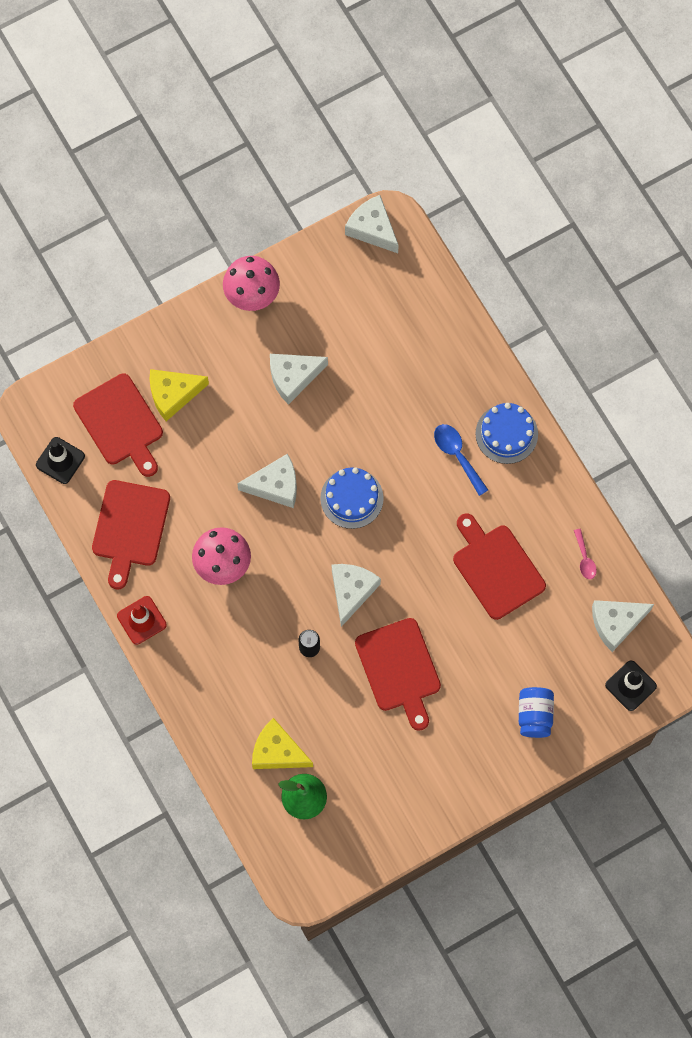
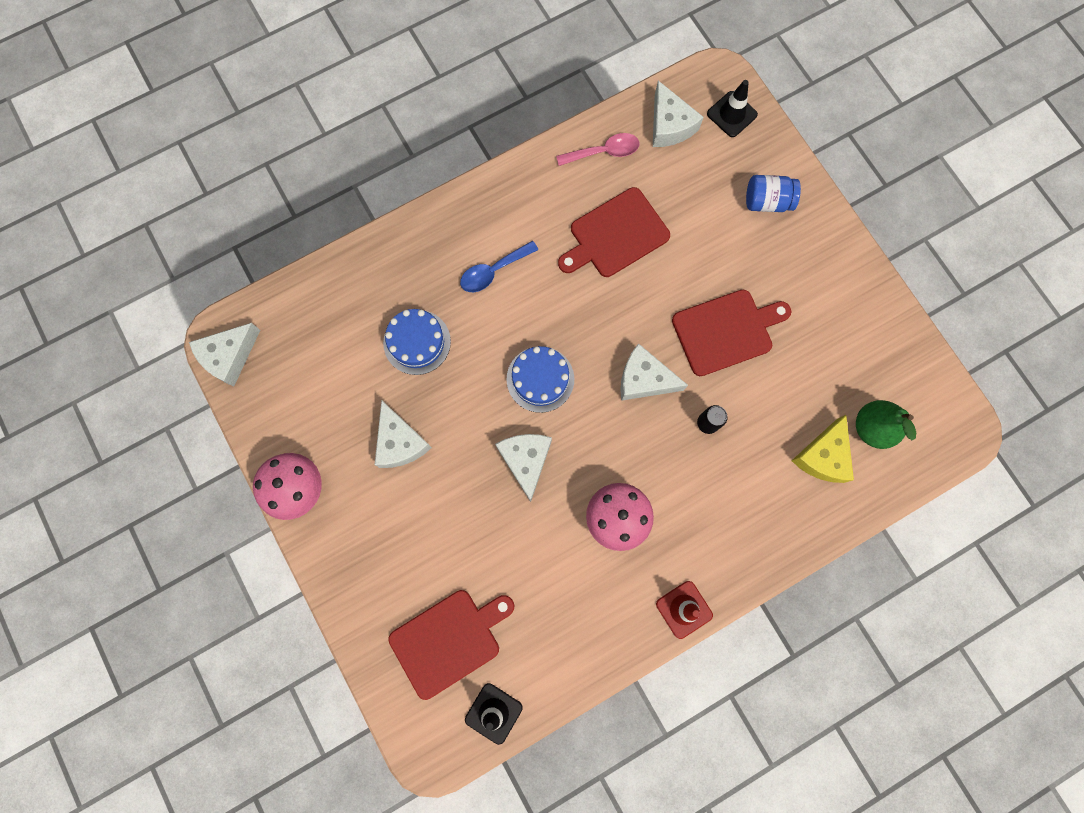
camera: 90 degrees left, 5 degrees up
(130, 528) = (575, 626): red cutting board -> none
(173, 394) = (416, 578): yellow cheese -> none
(506, 434) = (470, 223): blue cake -> blue cake (417, 342)
(584, 558) = (603, 152): pink spoon -> pink spoon, size x1.55

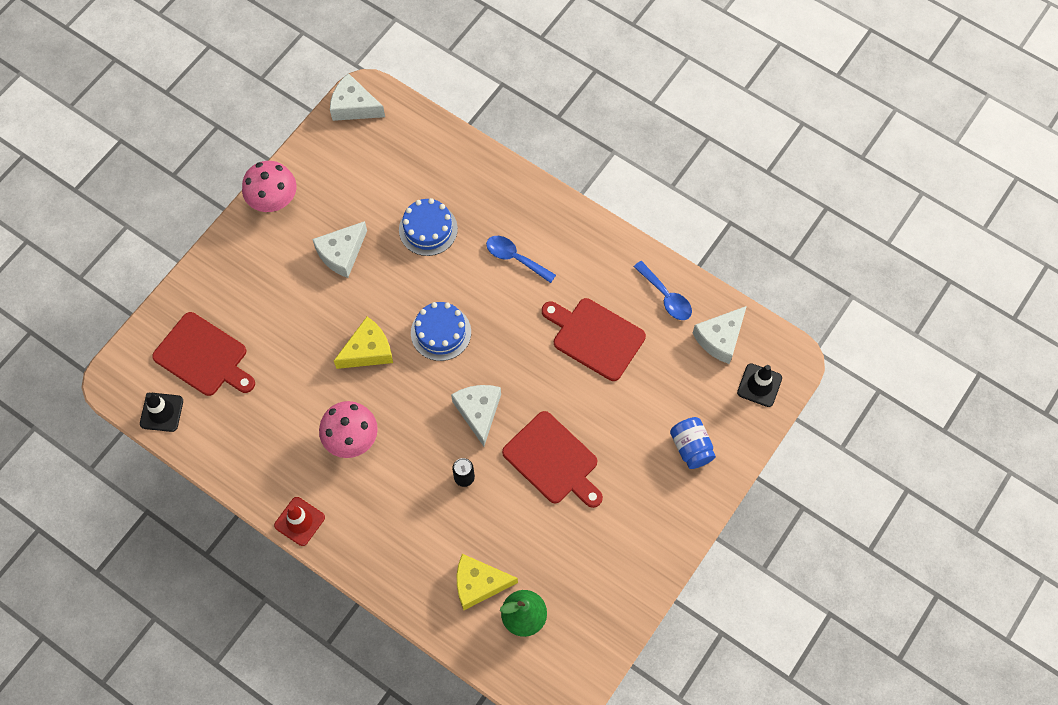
camera: 65 degrees right, 10 degrees down
(526, 461) = (368, 351): white cheese -> yellow cheese
(603, 152) = (666, 296): pink spoon -> blue spoon

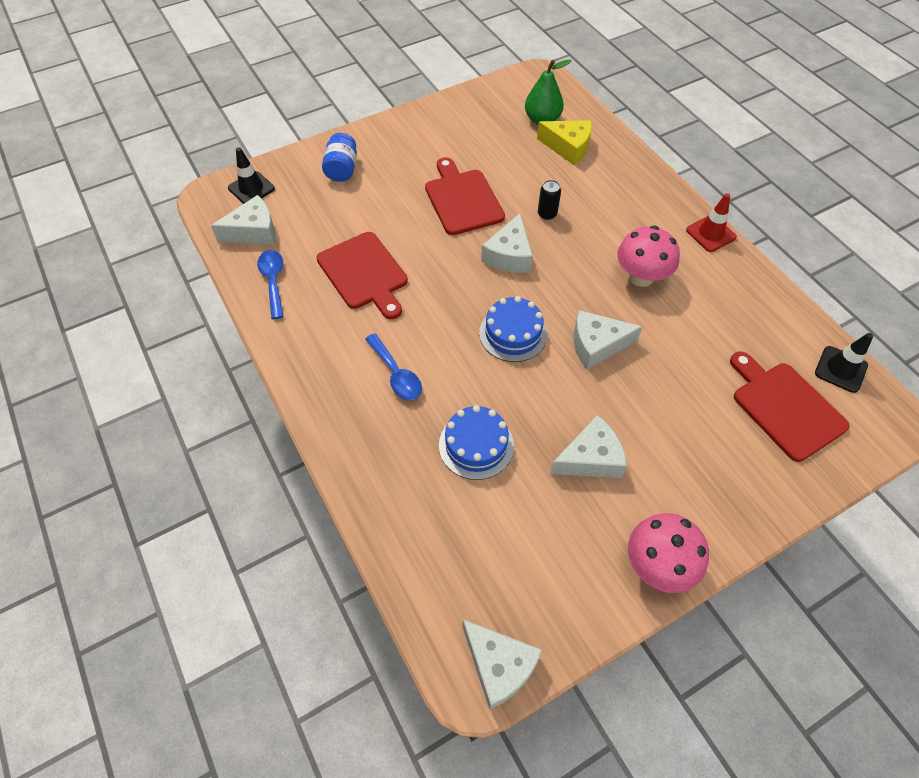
camera: 155 degrees left, 10 degrees down
(368, 351) = (597, 345): yellow cheese -> white cheese

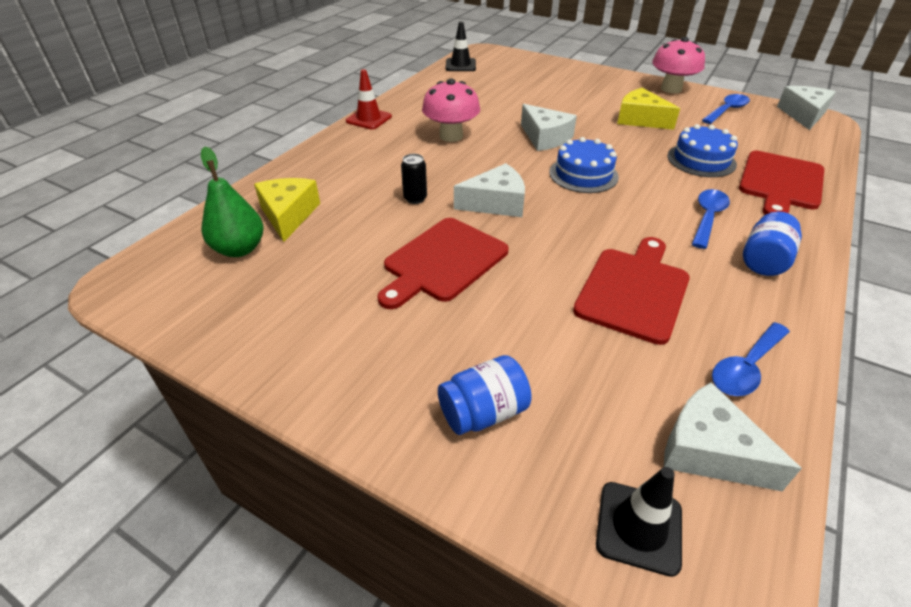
camera: 120 degrees left, 15 degrees down
(329, 366) = (764, 260): none -> blue jar
(562, 576) = (727, 110): none -> blue spoon
(590, 458) = (640, 119): white cheese -> yellow cheese
(785, 407) = (512, 75): red cutting board -> red cutting board (780, 182)

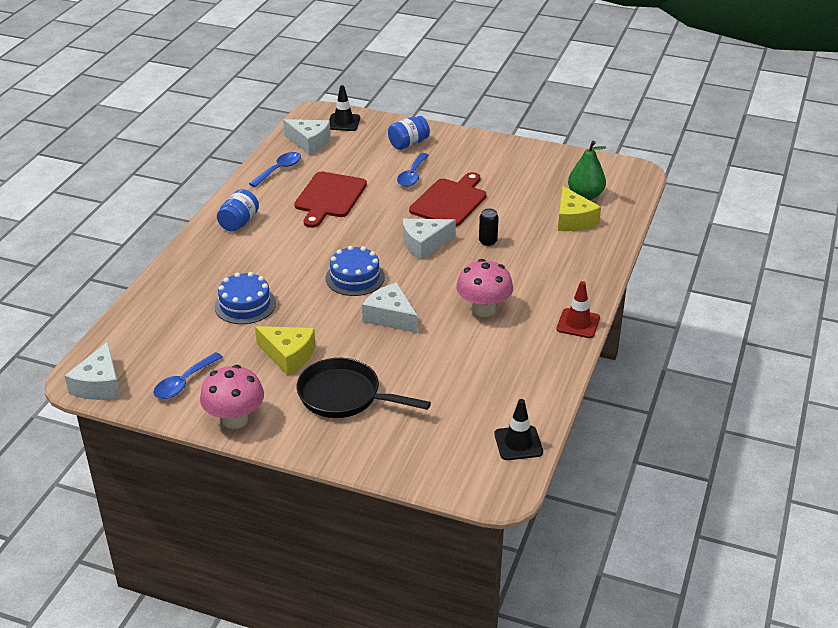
camera: 170 degrees right, 5 degrees down
(586, 93) = (345, 396): none -> black pan
(707, 217) = (263, 249): blue spoon -> blue spoon (412, 175)
(780, 182) = (187, 287): red cutting board -> none

